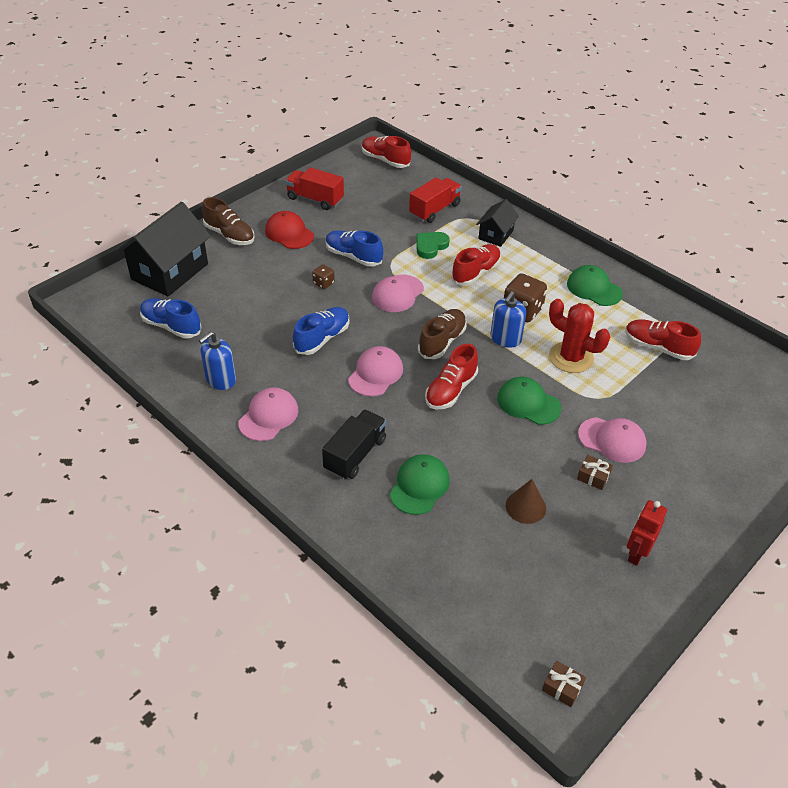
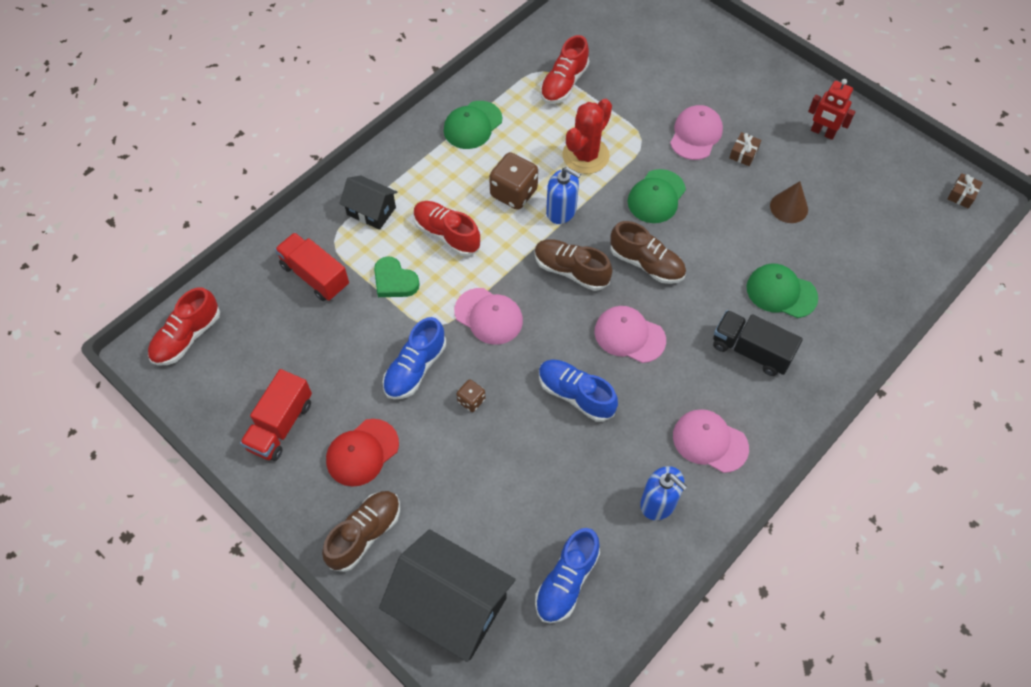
camera: 90 degrees left, 15 degrees up
(450, 390) = (646, 264): red shoe -> brown shoe

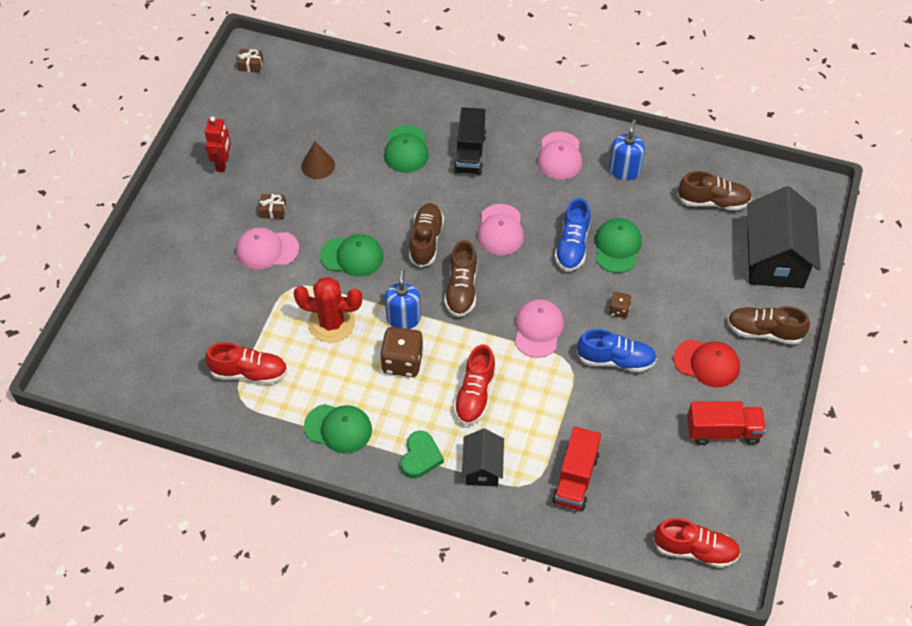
camera: 115 degrees left, 5 degrees down
(394, 281) = (544, 413): green heart -> green heart (420, 457)
(552, 439) = (617, 247): none -> green cap
(566, 581) = (713, 202): blue shoe -> brown shoe

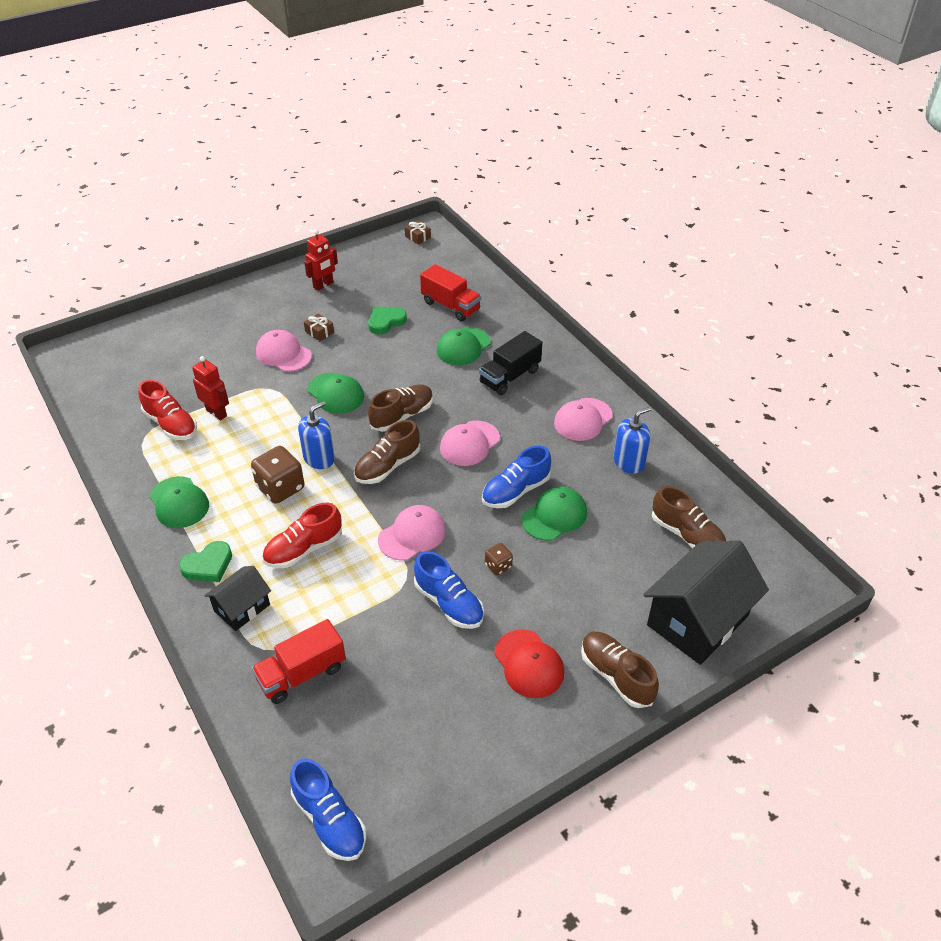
camera: 40 degrees right, 10 degrees down
(275, 337) = (216, 413): none -> red robot
(318, 165) = (386, 322): brown cone -> green heart
(331, 323) = (265, 428): red cactus -> none
(695, 550) = (329, 820): red shoe -> blue shoe
(723, 431) = (477, 734): red truck -> red truck (450, 306)

